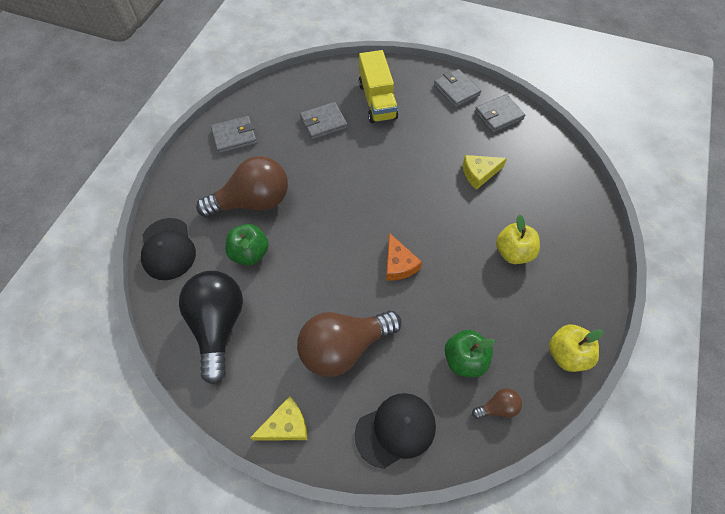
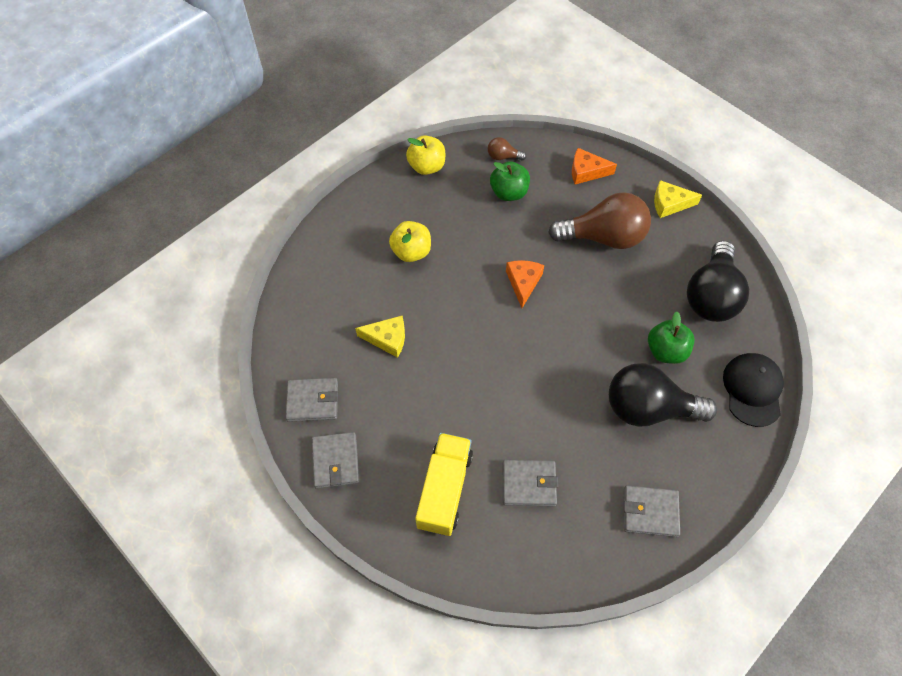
camera: 155 degrees left, 0 degrees up
(253, 202) = (648, 408): brown light bulb -> black light bulb
(395, 430) = (586, 172): black cap -> orange cheese

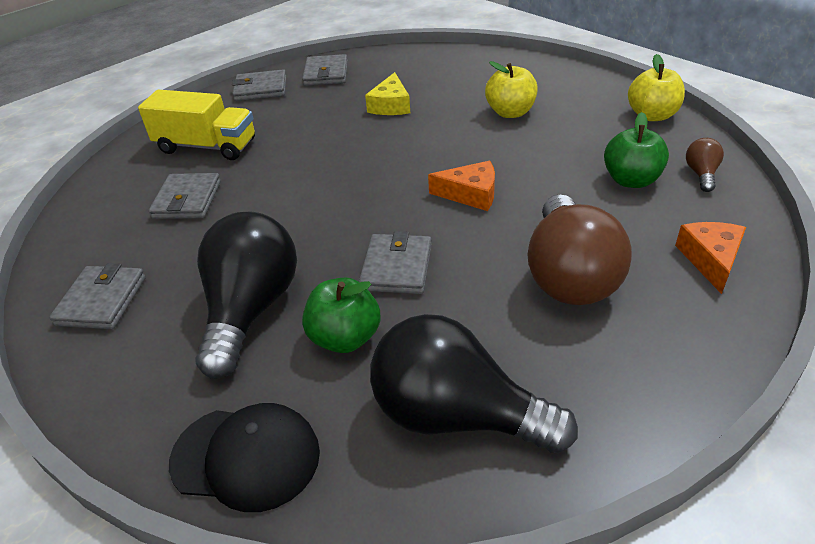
camera: 95 degrees right, 20 degrees down
(602, 326) = (396, 267): none -> grey wallet
(669, 204) = (675, 371): yellow cheese -> none

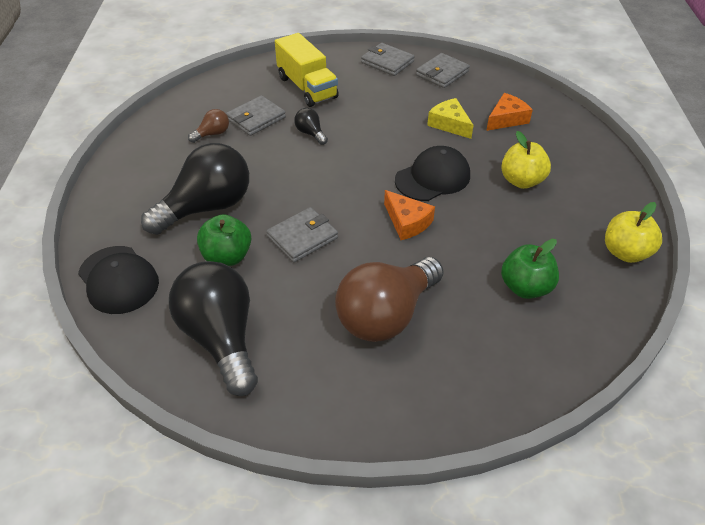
camera: 40 degrees right, 5 degrees up
(102, 301) = (155, 153): grey wallet -> none
(269, 180) = (310, 133): none -> black light bulb
(391, 105) = (449, 124): yellow cheese -> yellow cheese turned 90 degrees clockwise
(439, 150) = (432, 178): none -> black cap
(701, 174) = (584, 320): brown light bulb -> brown light bulb (212, 134)
(710, 260) = (487, 376): orange cheese -> orange cheese (506, 119)

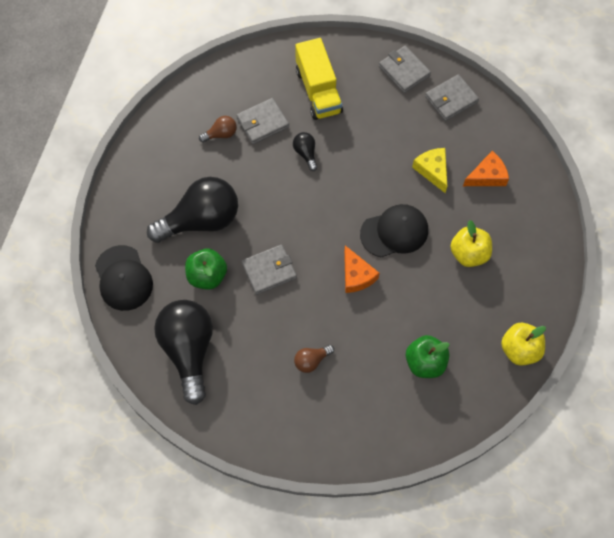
camera: 15 degrees right, 20 degrees up
(386, 315) = (311, 361): brown light bulb -> brown light bulb, size x0.43

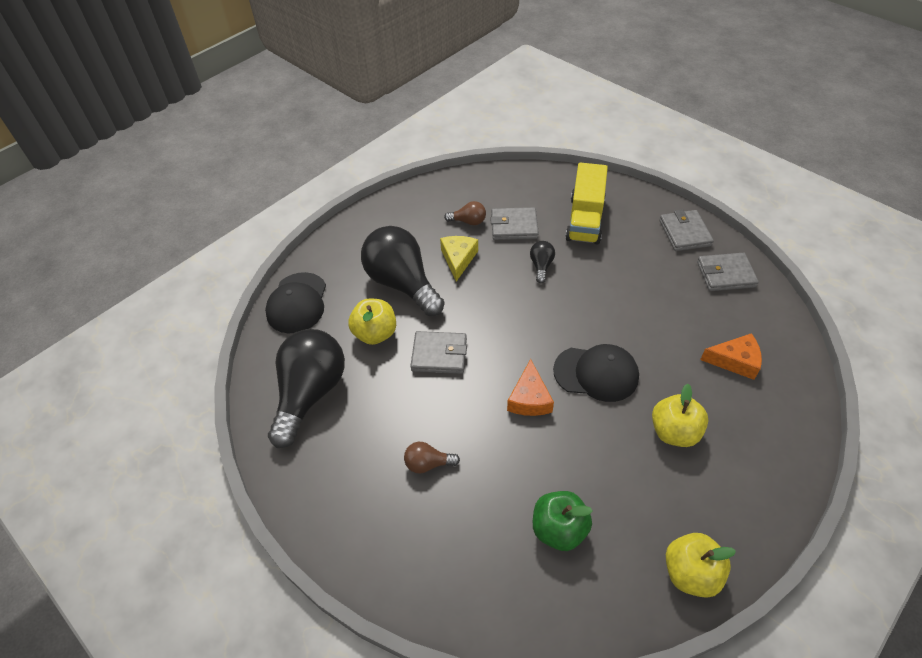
camera: 30 degrees right, 15 degrees down
(201, 220) = (402, 283): black light bulb -> black light bulb turned 135 degrees counterclockwise
(207, 276) = (375, 333): green apple -> yellow apple
(432, 170) = (671, 331): yellow cheese -> yellow cheese (458, 259)

